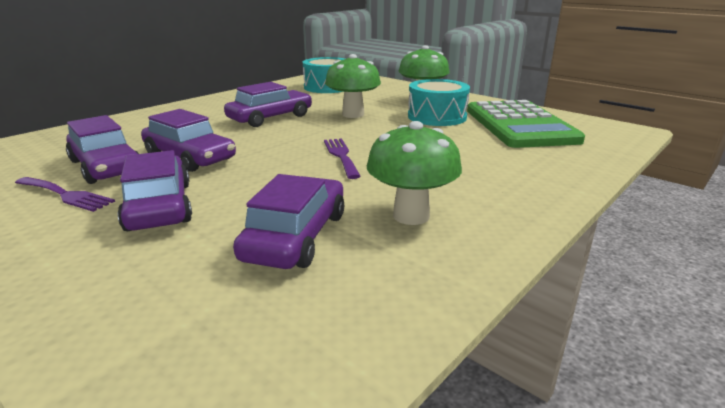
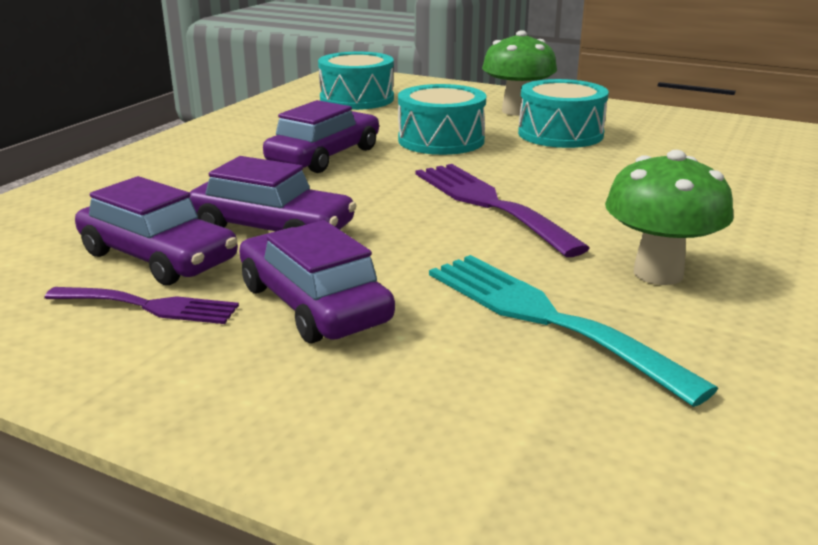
camera: 15 degrees left, 0 degrees up
(296, 236) = (545, 318): purple car -> turquoise fork
(341, 156) = (488, 204): purple fork -> purple fork, size x1.63
(353, 114) = (441, 140): green mushroom -> turquoise drum
(519, 125) = (677, 137): green calculator -> none

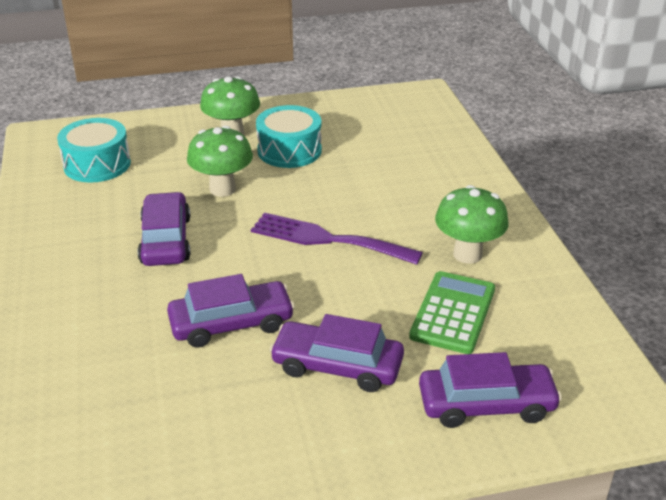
camera: 40 degrees left, 10 degrees up
(150, 306) = (253, 418): purple fork -> none
(158, 257) = (198, 383): purple car -> purple car (486, 405)
(441, 140) = (222, 189): turquoise drum -> green mushroom
(545, 318) = (453, 313): turquoise fork -> green calculator

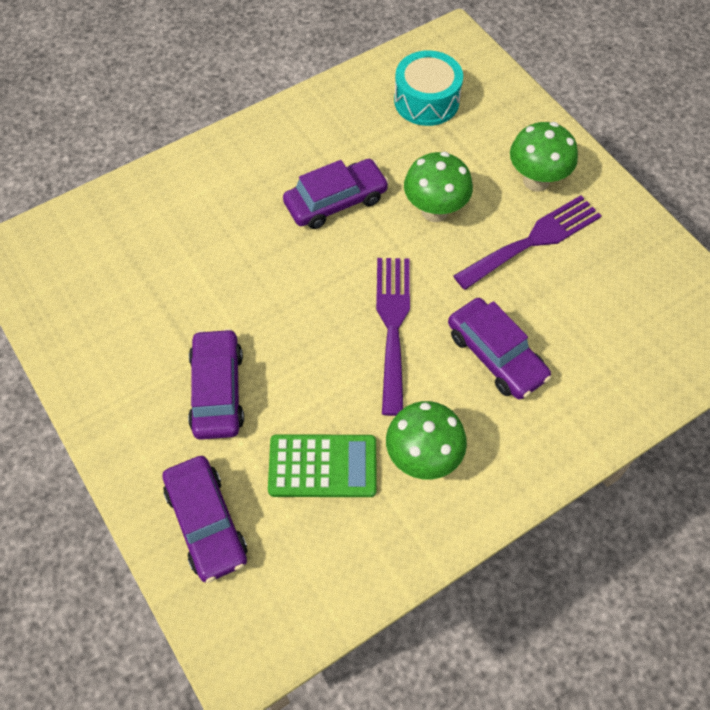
camera: 70 degrees right, 25 degrees up
(231, 324) = (243, 294): purple car -> purple car (496, 355)
(289, 151) = (533, 240): turquoise drum -> purple fork

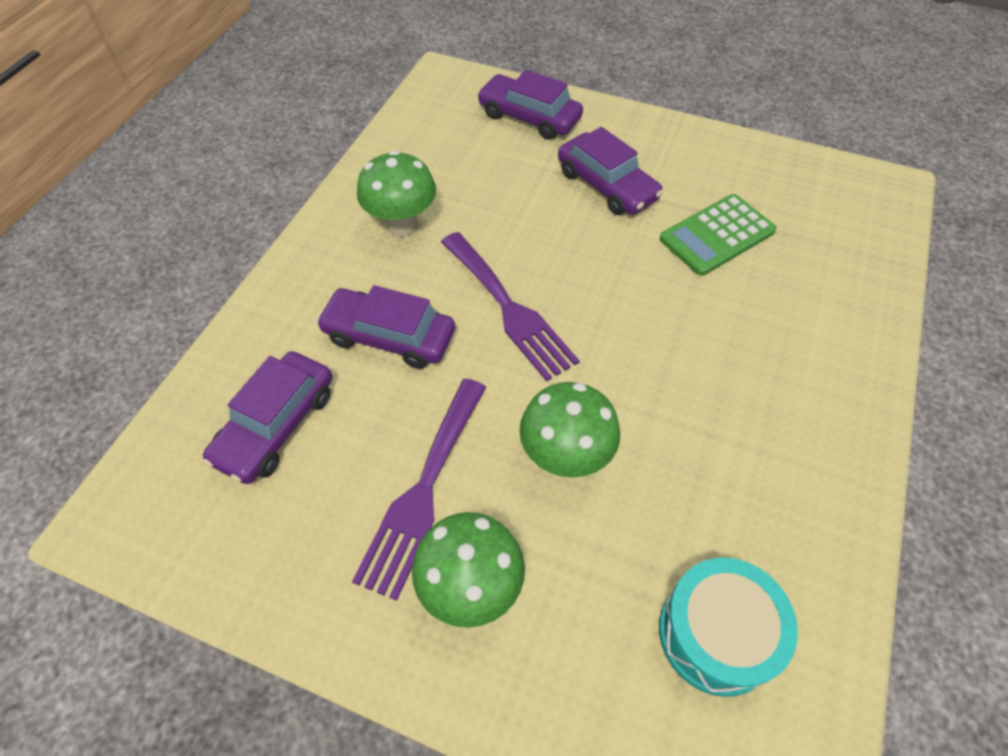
camera: 145 degrees right, 5 degrees down
(322, 466) = (478, 182): green calculator -> green calculator (717, 235)
(336, 201) = (680, 400): purple car -> purple car (276, 425)

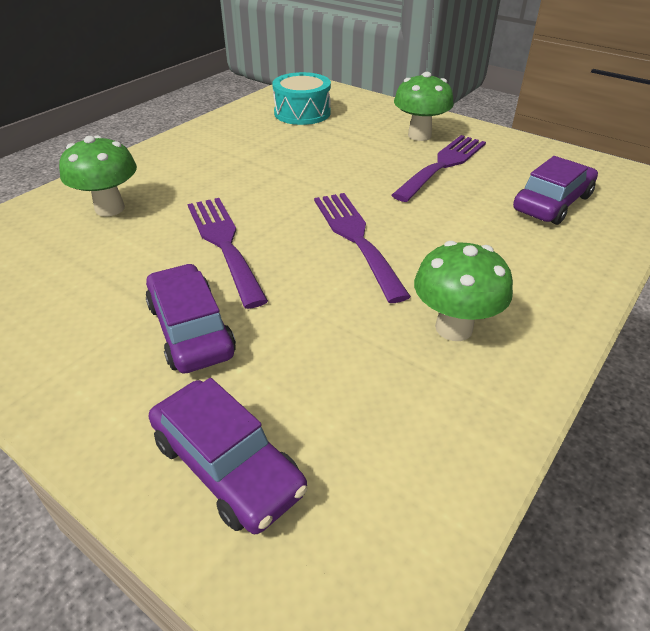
camera: 165 degrees left, 15 degrees down
(389, 336) = (467, 237): purple car -> none
(565, 457) = (348, 164): green mushroom -> green mushroom (110, 208)
(639, 273) = (224, 243): none -> purple fork
(717, 235) = (123, 260): green calculator -> none

